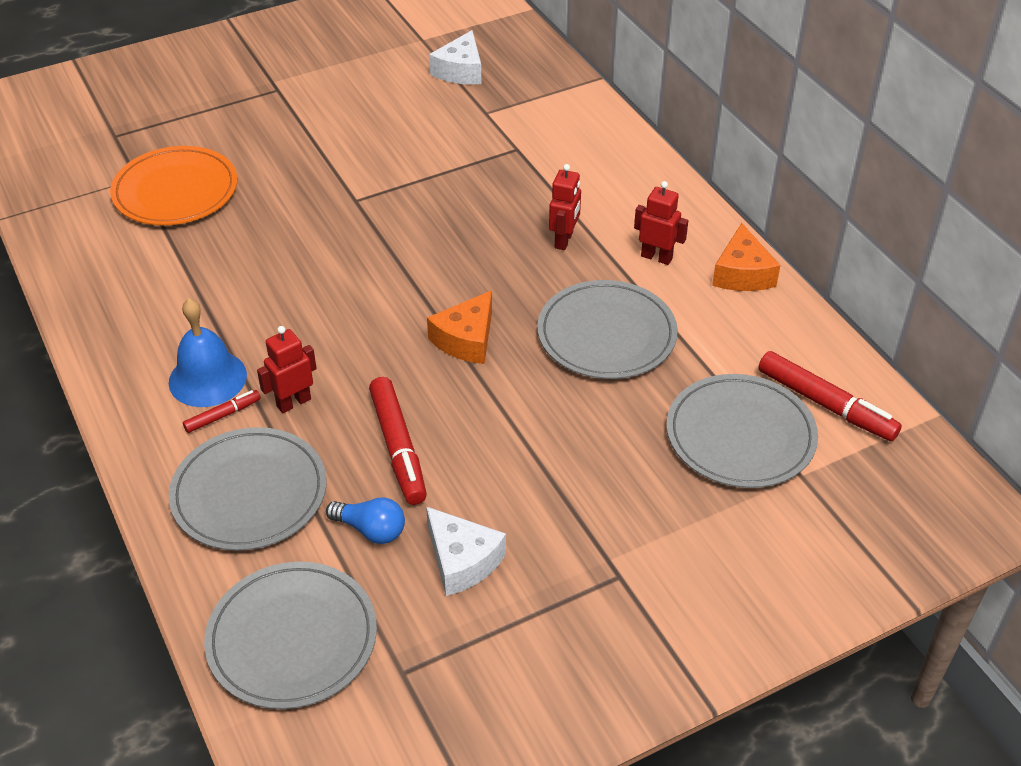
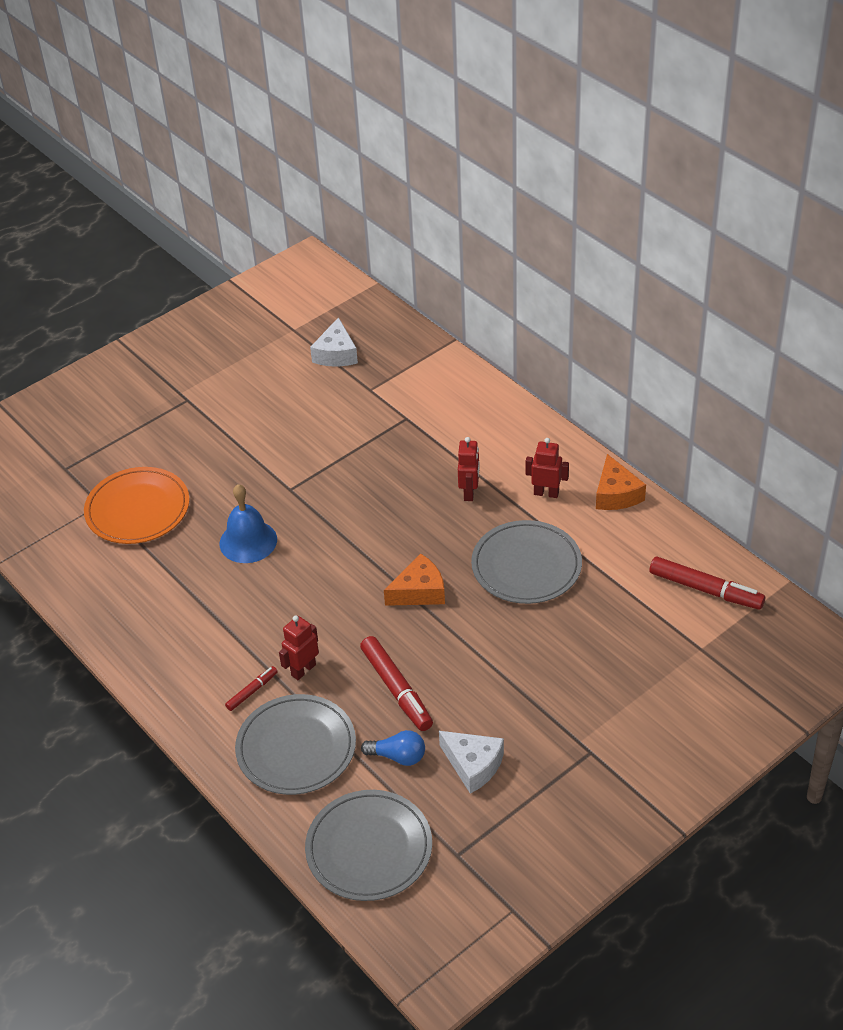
camera: 10 degrees left, 0 degrees up
(207, 378) = (228, 664): blue bell -> blue bell (248, 541)
(466, 339) = (419, 591): orange cheese -> orange cheese turned 135 degrees counterclockwise
(740, 435) = (649, 627): grey plate -> none

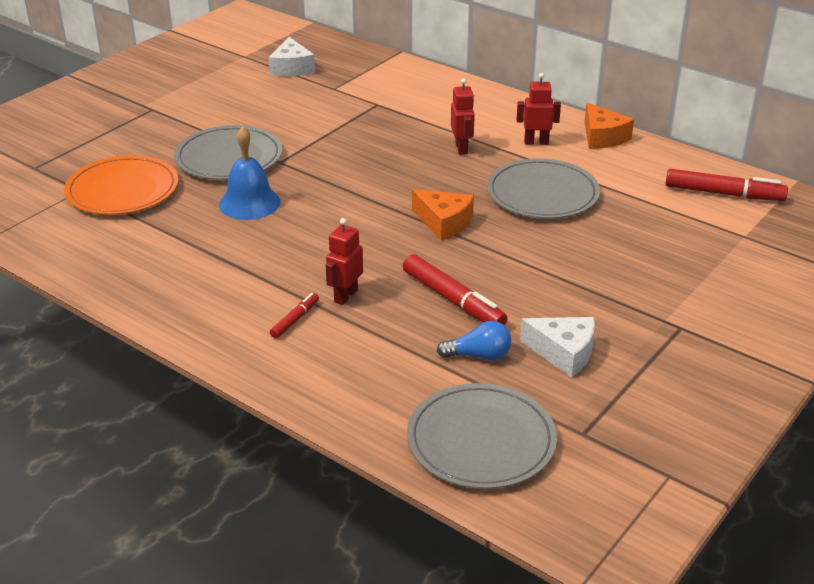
camera: 15 degrees left, 10 degrees down
(296, 748) = (362, 362): grey plate -> grey plate (229, 158)
(419, 591) = (444, 223): orange cheese -> orange cheese turned 75 degrees clockwise

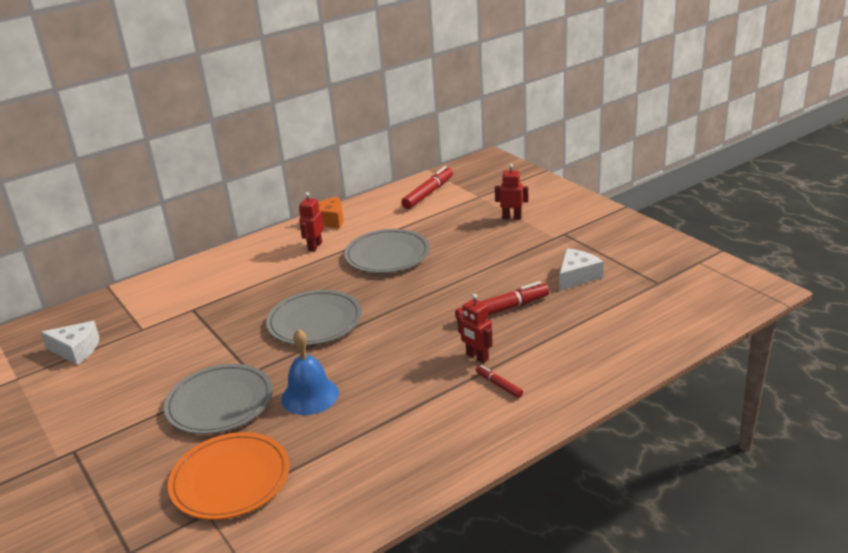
camera: 70 degrees left, 5 degrees down
(444, 223) = (401, 300): orange cheese -> none
(461, 148) = (299, 278): red robot -> red robot (512, 217)
(478, 355) = (570, 308): blue light bulb -> none
(481, 440) = (658, 320): grey plate -> grey plate (315, 321)

